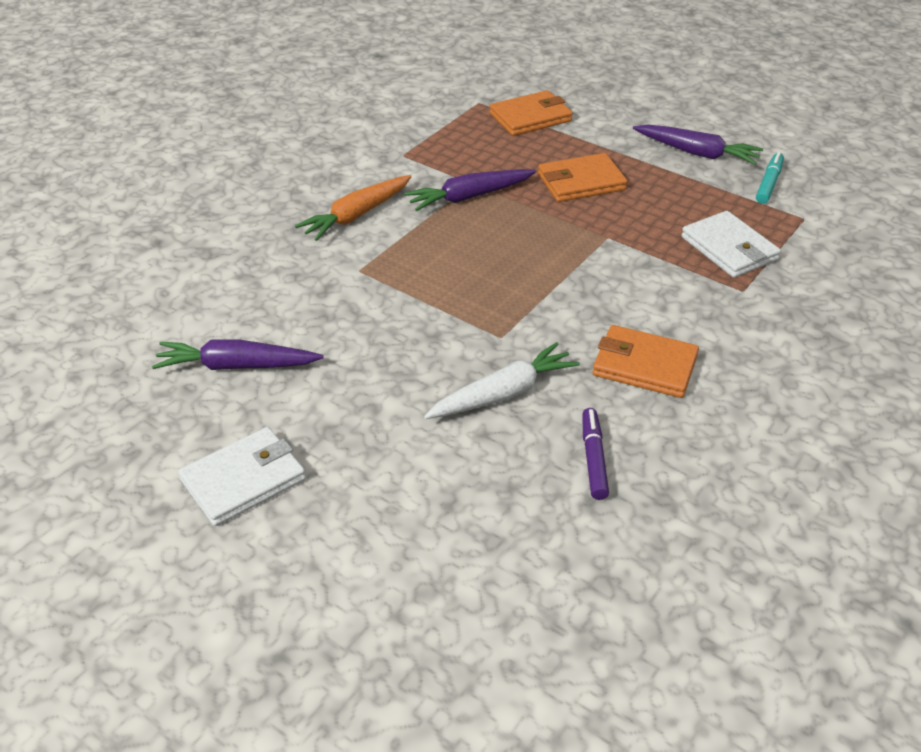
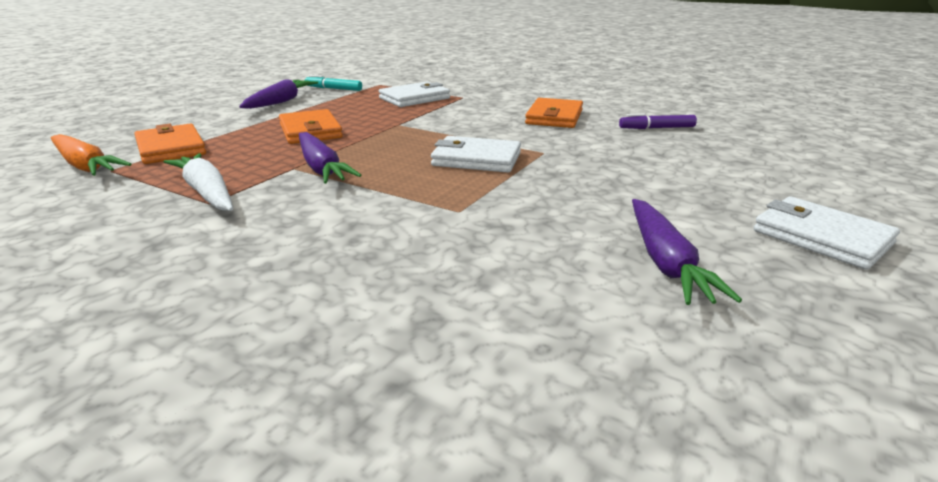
camera: 95 degrees left, 15 degrees down
(357, 215) = (344, 219): orange carrot -> orange carrot (85, 165)
(482, 286) = (476, 159): none -> white wallet
(502, 394) = (613, 150): white carrot -> white carrot (207, 193)

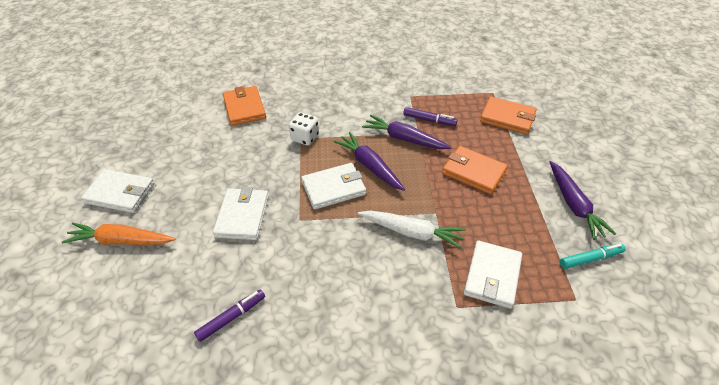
camera: 145 degrees right, 20 degrees up
(85, 165) = (510, 90): orange carrot -> orange carrot (121, 241)
(207, 193) = (422, 100): white carrot -> white carrot (411, 232)
(253, 173) = (429, 120): none -> purple marker
(452, 209) = (305, 137): none -> white dice
(554, 117) = (333, 296): orange wallet -> orange wallet (244, 108)
(614, 170) = (242, 216): none -> white wallet
(665, 262) = (194, 144): purple carrot -> purple carrot (370, 166)

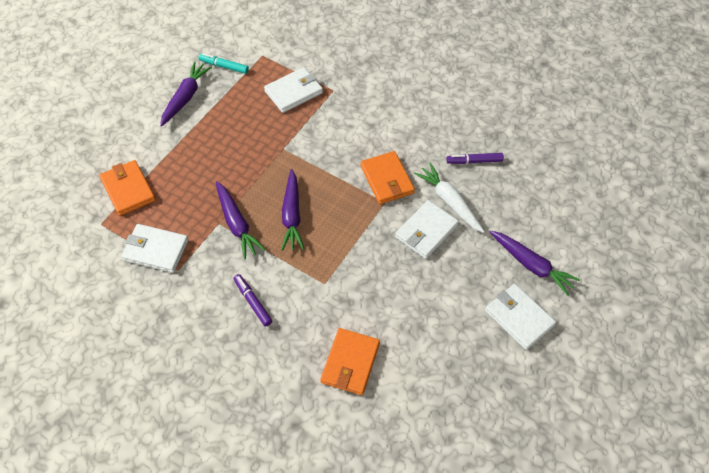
camera: 145 degrees left, 10 degrees up
(121, 241) = (531, 265): orange carrot -> purple carrot
(305, 137) = (320, 281): white dice -> none
(333, 188) = (338, 213): white wallet -> white wallet (155, 250)
(411, 232) = (314, 145): white carrot -> white carrot (450, 202)
(429, 120) = (194, 230): purple marker -> purple marker (253, 302)
(473, 172) = (219, 160): orange wallet -> orange wallet (387, 180)

